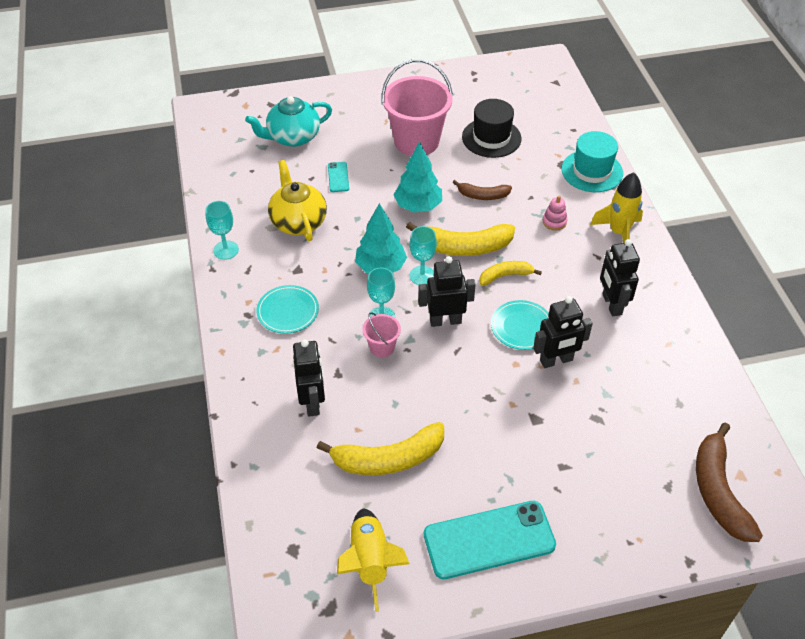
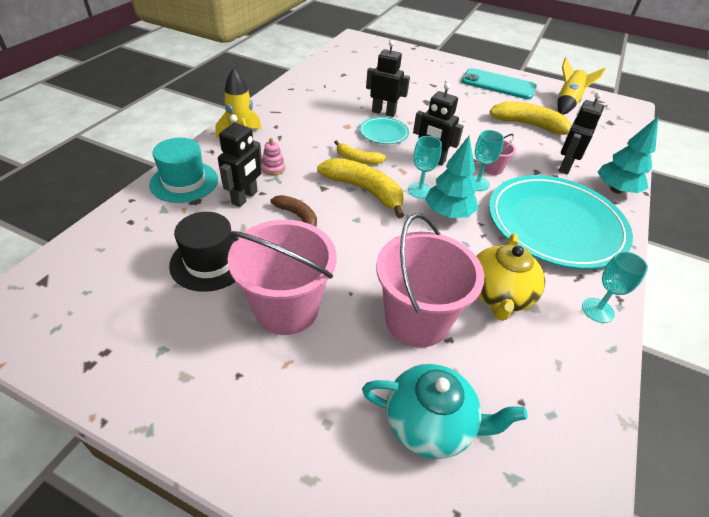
camera: 145 degrees left, 5 degrees down
(288, 311) = (555, 224): turquoise plate -> turquoise plate, size x2.27
(338, 177) = (416, 320): turquoise phone -> pink bucket
(418, 206) = (364, 241): turquoise tree -> turquoise tree (616, 190)
(611, 304) = (312, 115): black robot -> black robot (245, 197)
(718, 491) = (371, 52): brown banana -> none

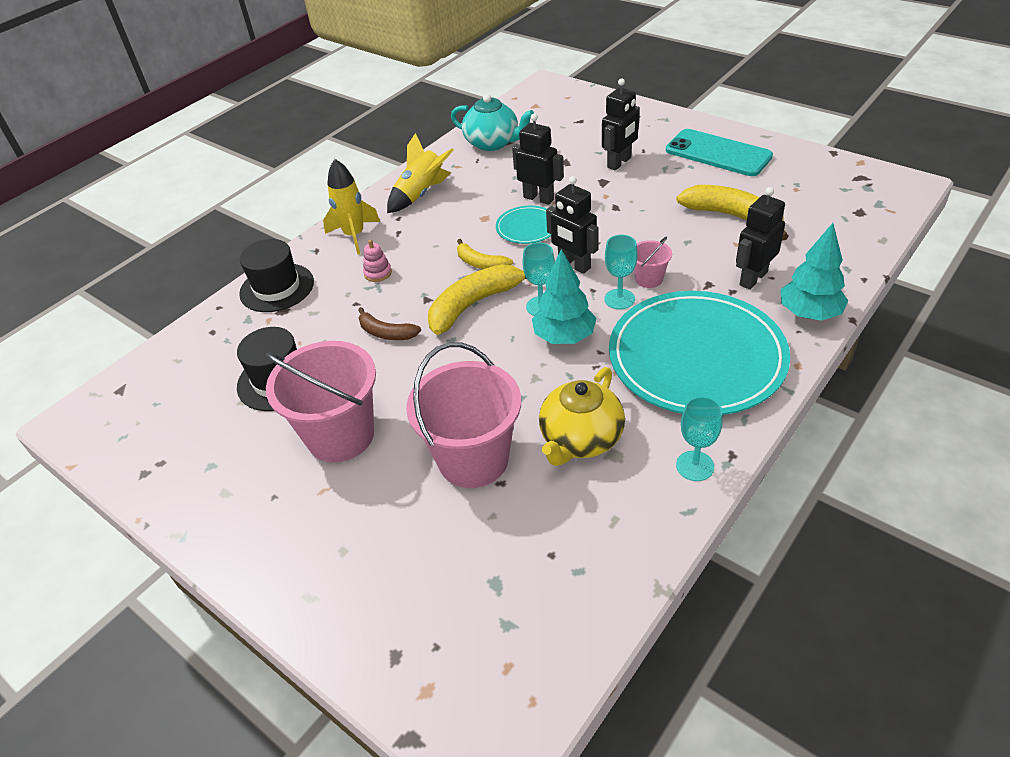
camera: 20 degrees right, 0 degrees up
(184, 182) = (277, 288): turquoise hat -> black hat
(245, 197) = (335, 308): black robot -> black robot (619, 163)
(298, 216) = (386, 333): brown banana -> brown banana turned 150 degrees clockwise
(365, 190) = (474, 304): yellow banana -> yellow banana turned 90 degrees counterclockwise
(430, 424) = (444, 564): turquoise teapot -> turquoise teapot (493, 143)
(567, 103) = (809, 181): yellow rocket -> yellow rocket (421, 194)

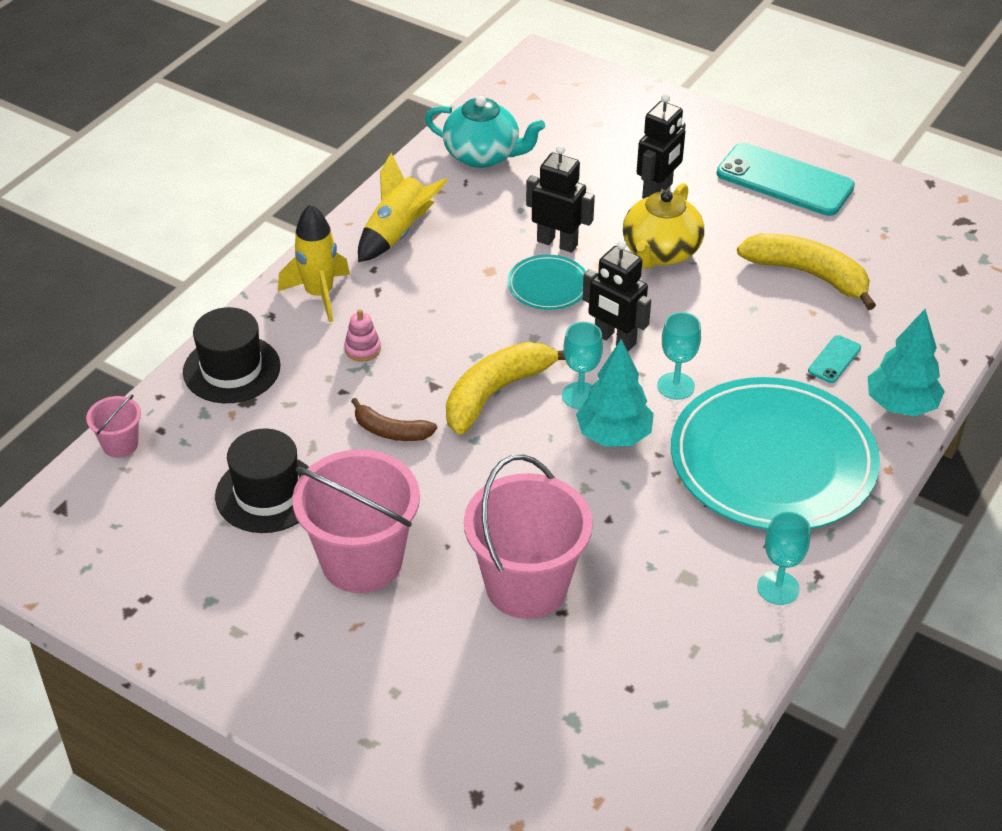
camera: 10 degrees left, 0 degrees up
(480, 263) = (495, 336): yellow banana -> none
(580, 439) = (647, 560): yellow teapot -> yellow teapot (660, 252)
(649, 279) = (709, 359): pink bucket -> pink bucket (120, 444)
(753, 278) = (834, 359): black robot -> turquoise phone

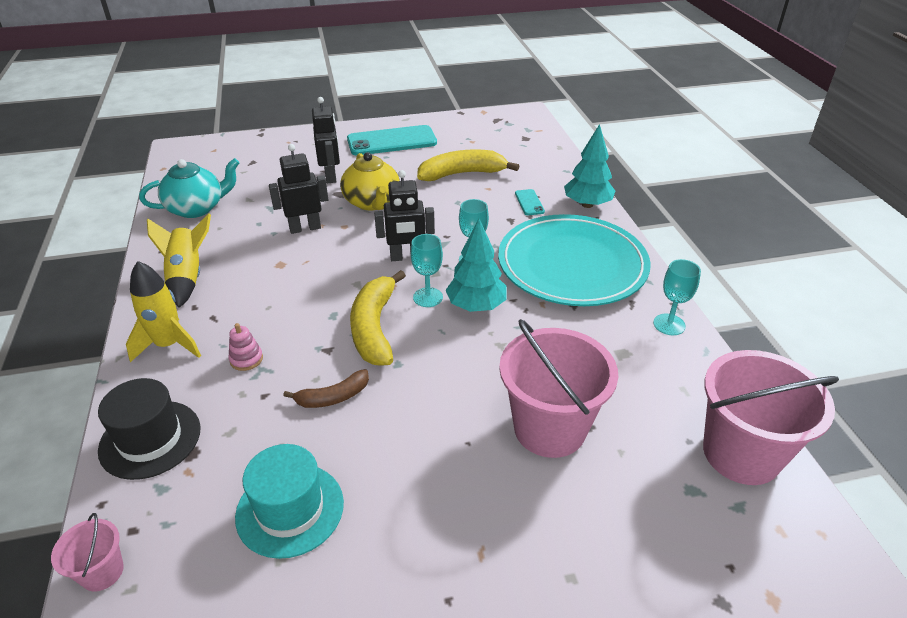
camera: 45 degrees left, 5 degrees down
(267, 493) = (290, 509): black hat -> turquoise hat
(362, 561) = (424, 501): pink bucket -> pink bucket (741, 453)
(548, 286) = (329, 252): turquoise plate -> none

